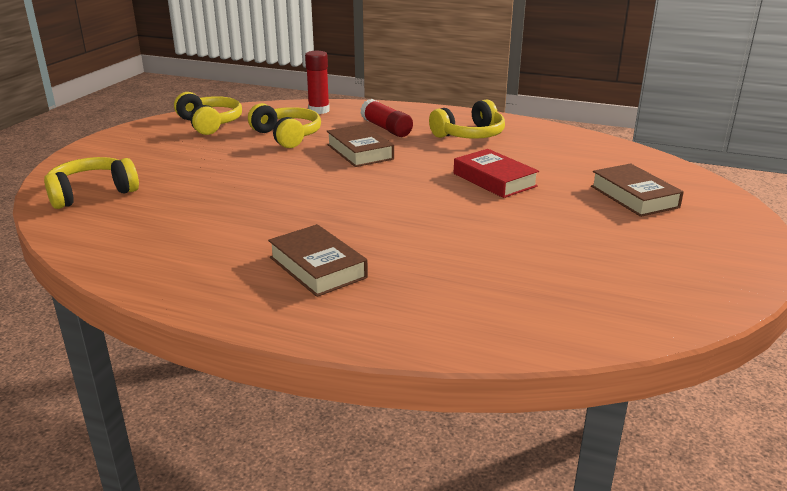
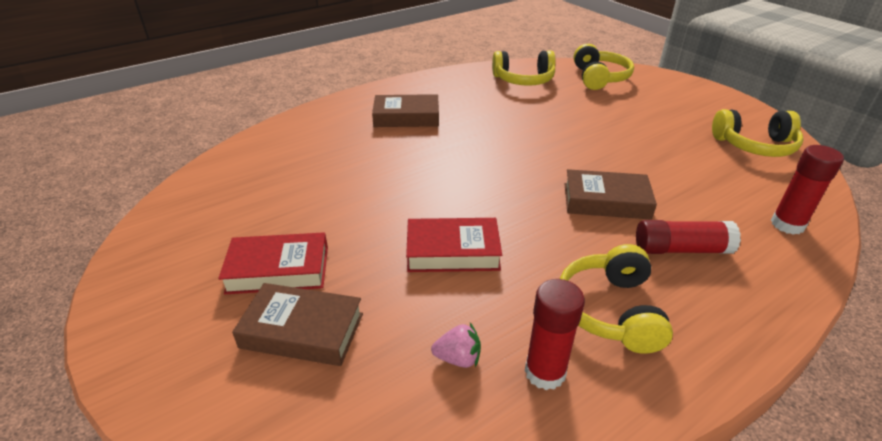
camera: 125 degrees right, 10 degrees up
(287, 136) = (687, 175): yellow headphones -> yellow headphones (523, 80)
(537, 140) = (545, 372): none -> red glue stick
(567, 157) = (458, 358): none -> pink strawberry
(617, 225) = (278, 270): none -> red book

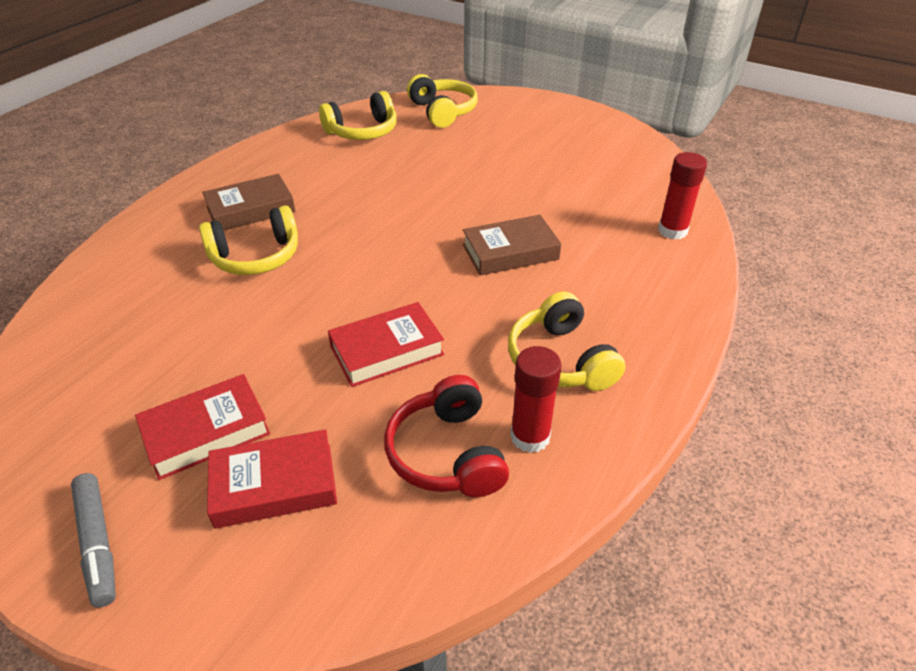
camera: 25 degrees left, 5 degrees up
(155, 326) = (98, 543): none -> grey marker
(302, 330) = (274, 485): brown book -> red book
(458, 358) = (447, 453): pink strawberry -> red headphones
(681, 249) = (596, 281): red glue stick -> none
(754, 146) = (618, 156): yellow headphones -> yellow headphones (256, 257)

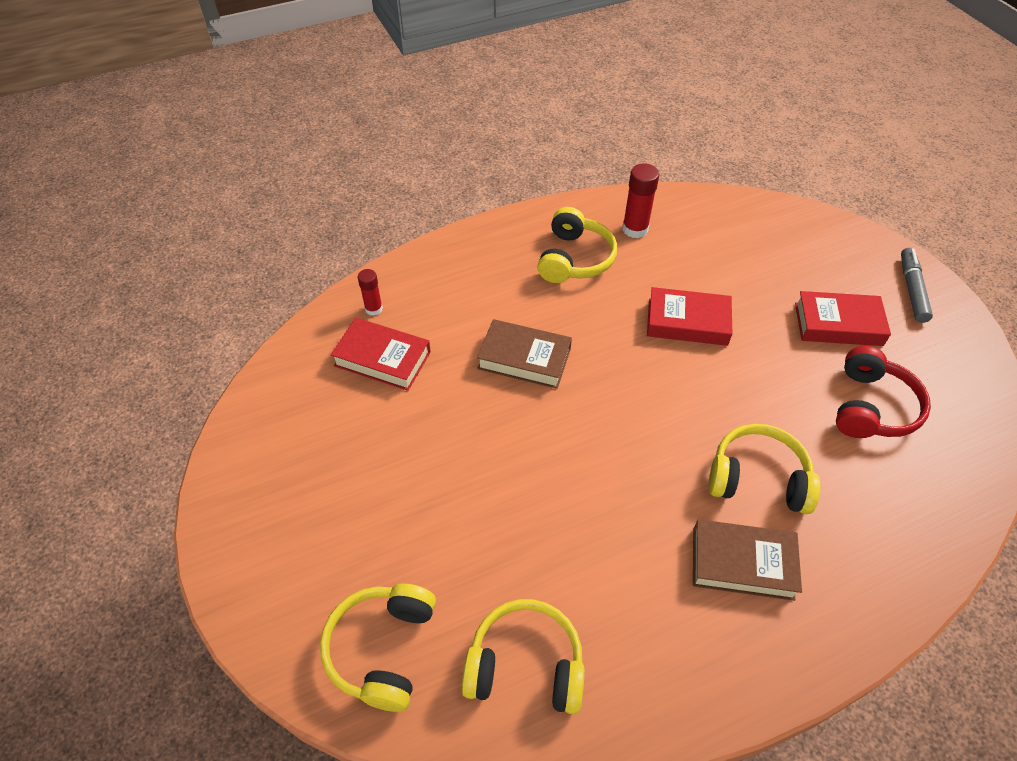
camera: 145 degrees left, 10 degrees up
(274, 485) = (800, 273): red book -> red book (382, 359)
(447, 453) = (689, 243): red headphones -> red headphones (871, 407)
(672, 231) = (373, 309): red glue stick -> red glue stick, size x0.62

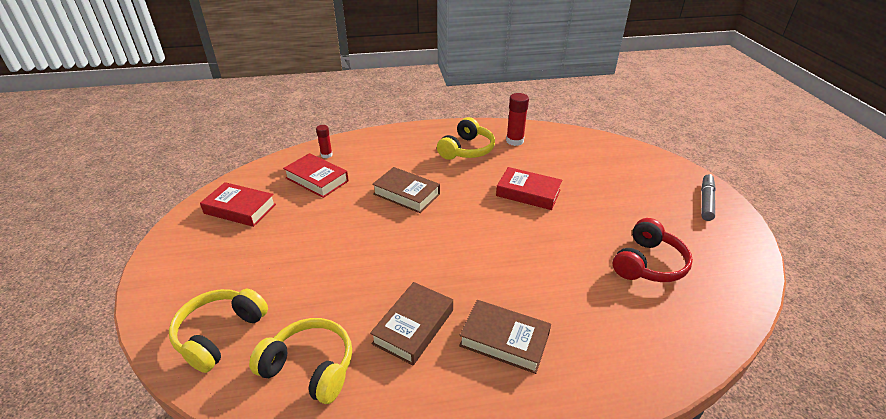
camera: 15 degrees right, 15 degrees down
(626, 572) = (413, 326): none -> brown book
(758, 478) = (540, 290): yellow headphones -> none
(838, 324) = (640, 211): red book -> red book (240, 209)

